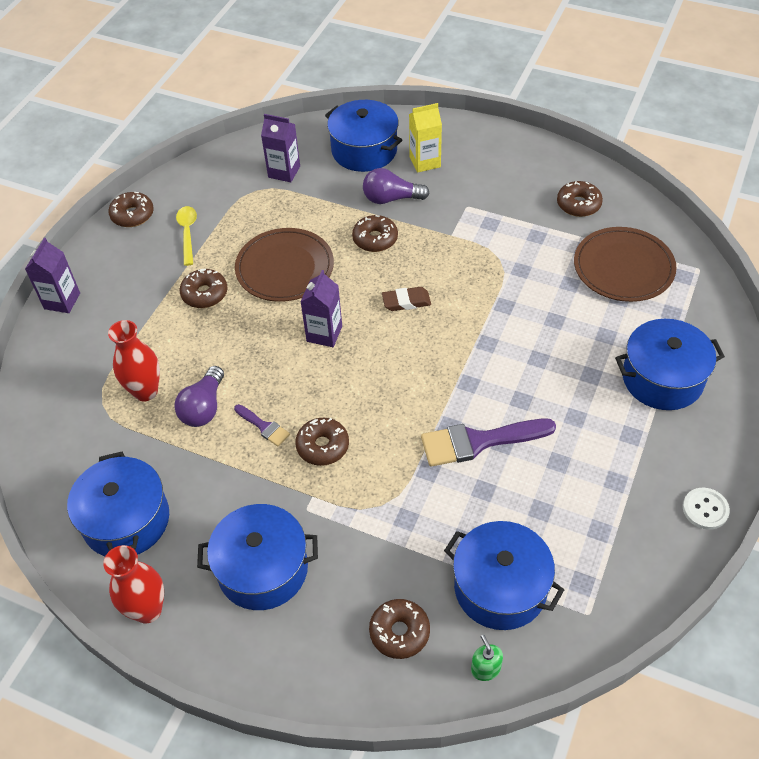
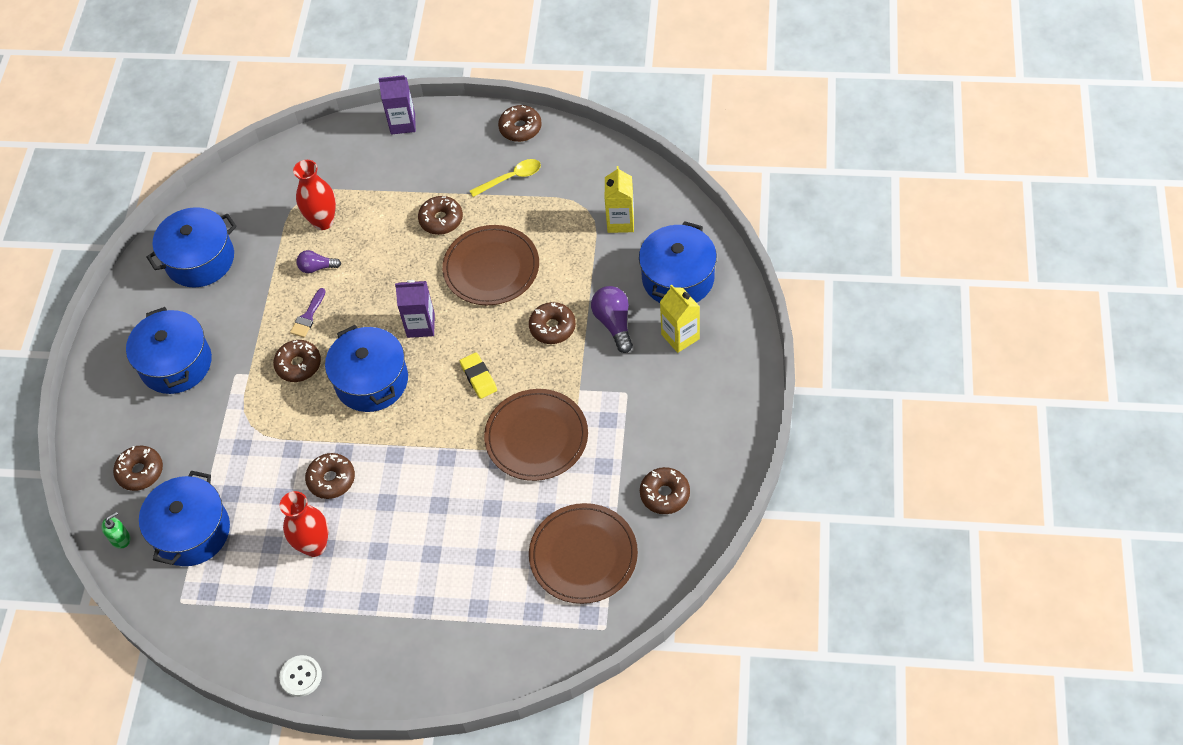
camera: 75 degrees right, 5 degrees up
(147, 610) = (129, 304): red vase -> red vase (314, 546)
(204, 407) = (317, 267): purple light bulb -> purple light bulb, size x0.64
(284, 172) = (620, 222): purple carton -> yellow carton
(406, 301) = (478, 377): brown eraser -> yellow eraser
(478, 441) = (331, 479): purple brush -> brown donut
(489, 274) = (536, 437): none -> brown plate
(662, 378) = (443, 617): blue pot -> blue pot (371, 381)

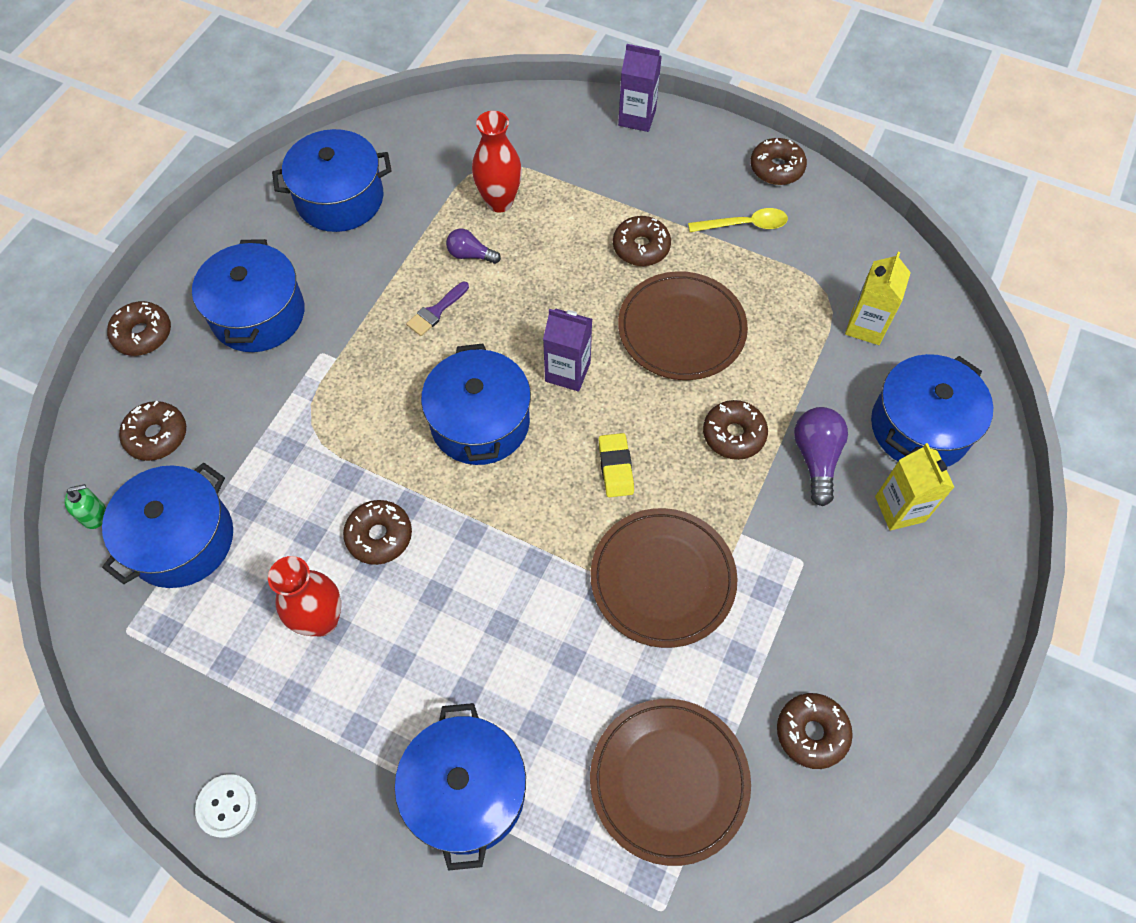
camera: 15 degrees right, 5 degrees up
(298, 365) = (400, 368): brown donut -> brown donut (143, 334)
(455, 610) = (466, 791): none -> blue pot

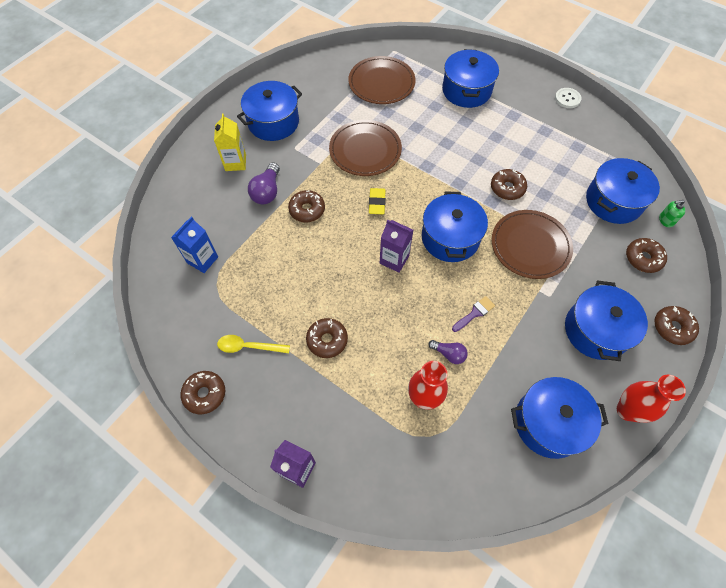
camera: 170 degrees left, 0 degrees up
(321, 620) = (534, 156): red vase -> red vase (627, 410)
(681, 329) = (317, 276): brown plate -> brown plate (530, 246)
(811, 733) = (317, 89): brown donut -> none
(866, 326) = (202, 260): yellow carton -> blue carton
(920, 427) = (203, 199): blue pot -> blue pot (273, 122)

